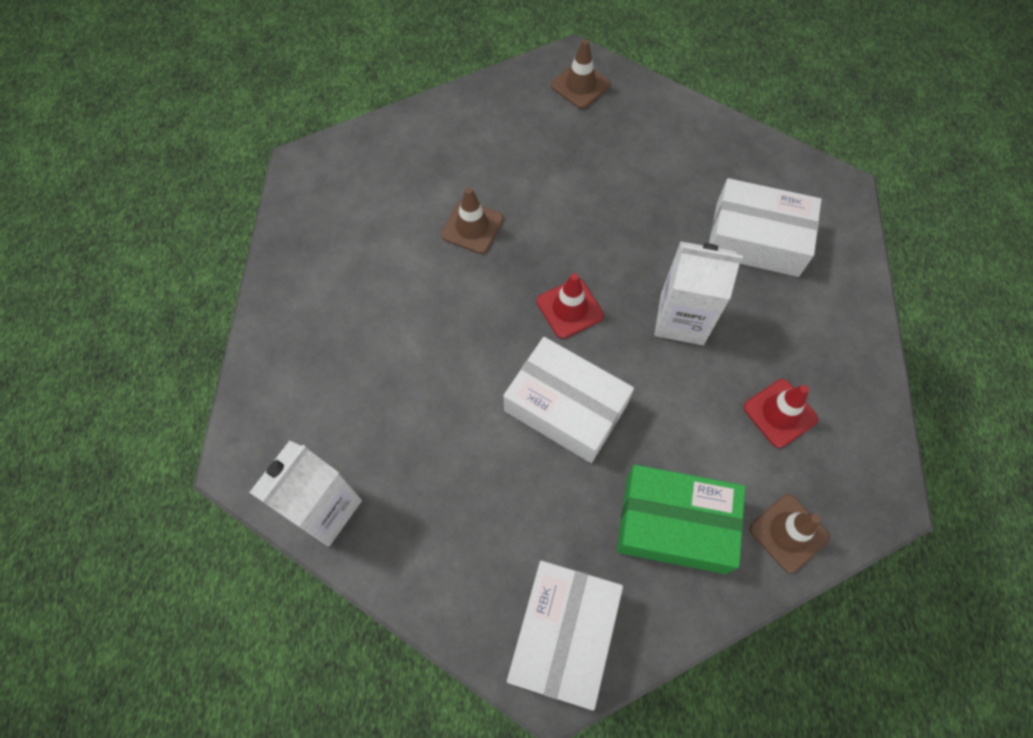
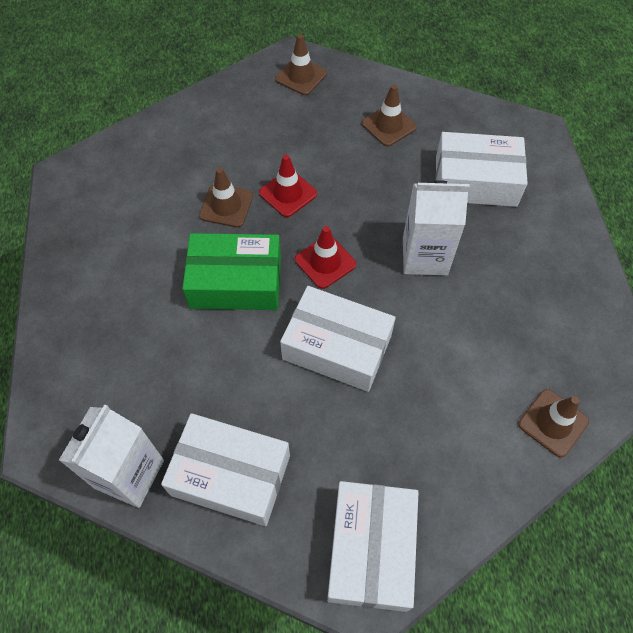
camera: 10 degrees left, 5 degrees down
(428, 529) = (230, 475): none -> white box
(669, 158) = (388, 125): none -> brown traffic cone
(675, 524) = (452, 432): green box -> green box (236, 281)
(780, 413) = (524, 322): red traffic cone -> red traffic cone (288, 193)

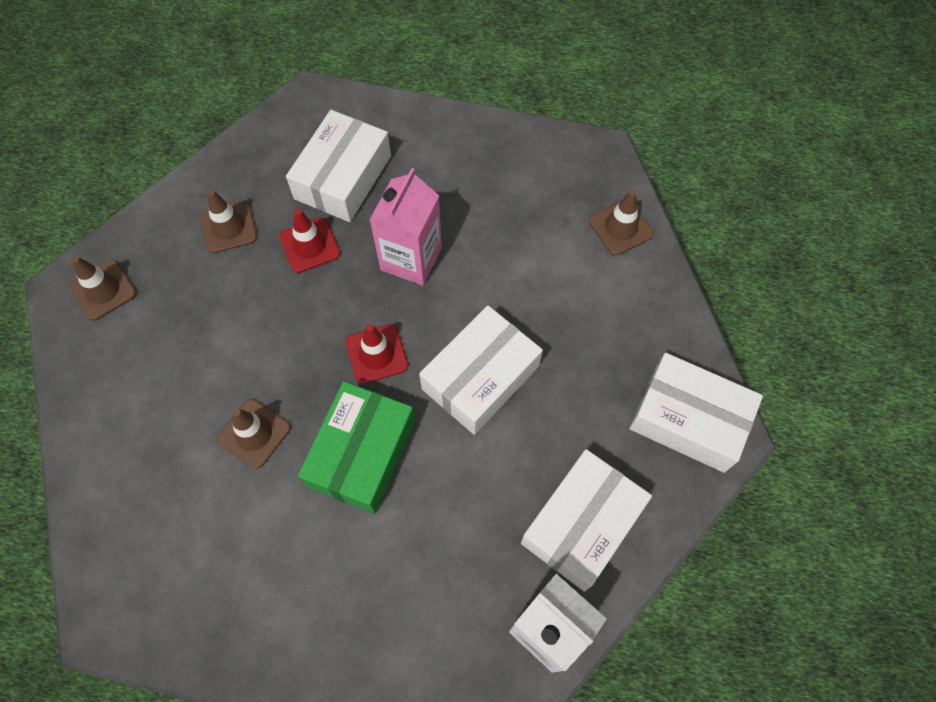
camera: 70 degrees left, 5 degrees up
(288, 193) = (269, 361): red traffic cone -> red traffic cone (309, 245)
(424, 256) = (411, 259): white carton -> pink carton

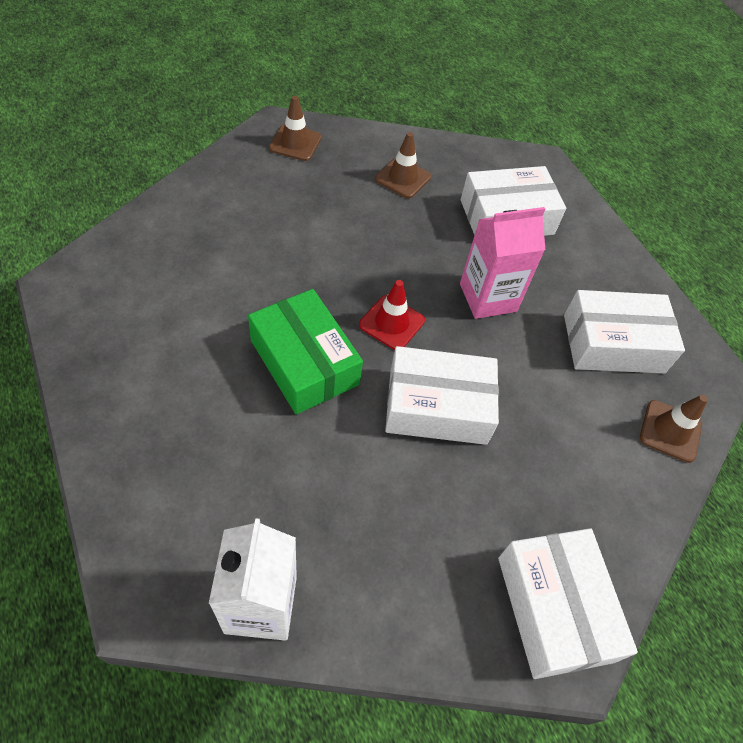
camera: 45 degrees right, 10 degrees down
(254, 433) = (264, 285): brown traffic cone -> none
(309, 245) = (435, 230): red traffic cone -> none
(361, 453) = (304, 362): green box -> green box turned 75 degrees clockwise
(582, 524) = (377, 572): white box -> white box (613, 344)

